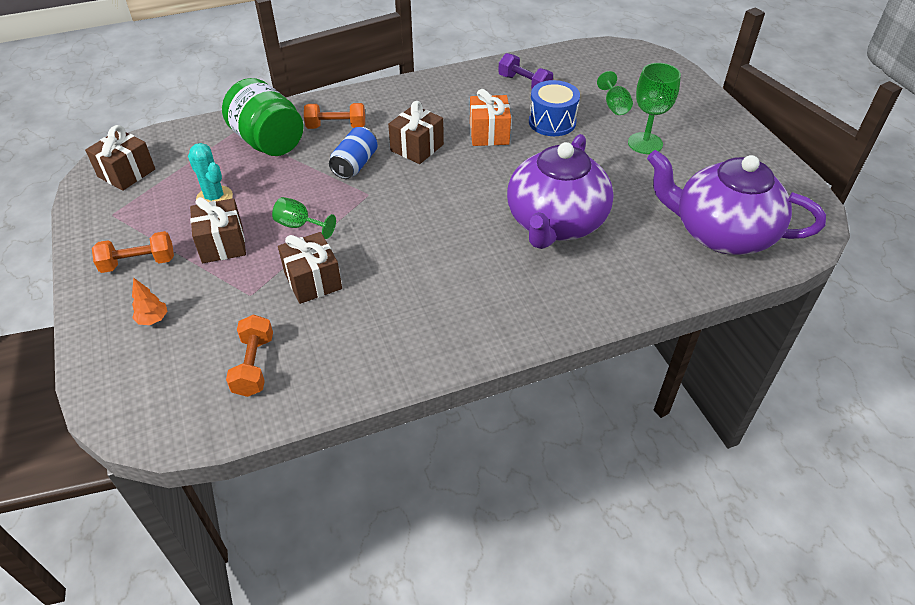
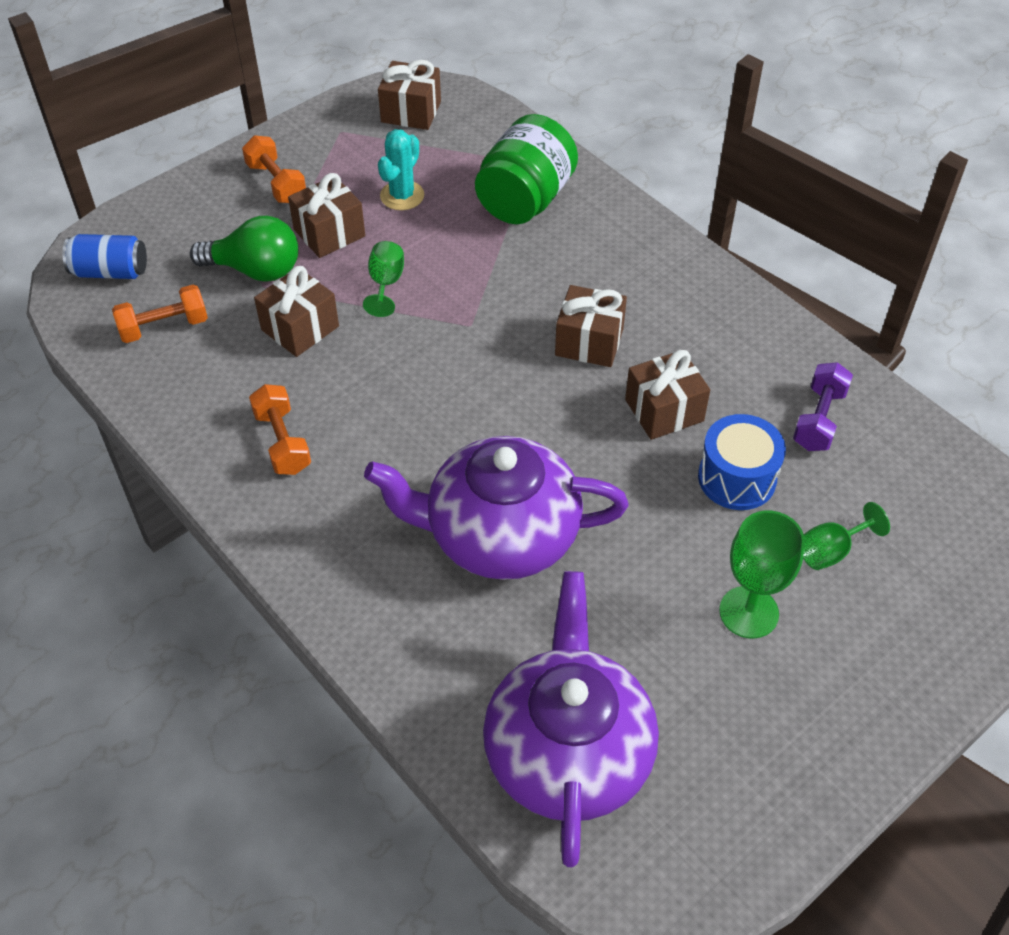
camera: 70 degrees right, 5 degrees up
(153, 319) = (202, 228): orange tree -> none
(230, 295) = (255, 270): none -> green light bulb
(336, 127) = (590, 248): orange dumbbell -> orange dumbbell (282, 442)
(355, 165) = (521, 293): blue can -> blue can (110, 271)
(489, 134) = (664, 410): orange gift -> brown gift

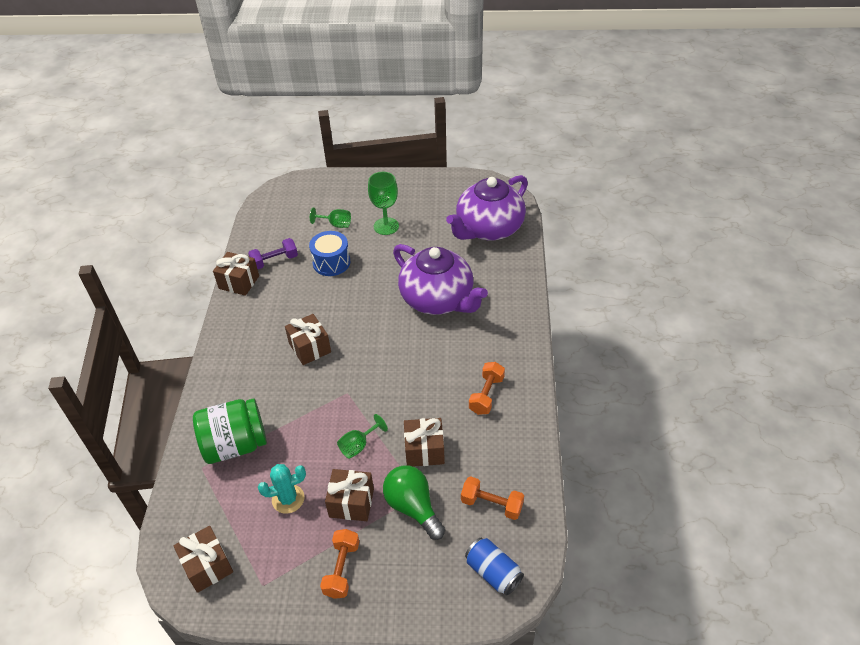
camera: 135 degrees left, 5 degrees down
(664, 410) = (321, 301): brown gift -> brown gift (239, 282)

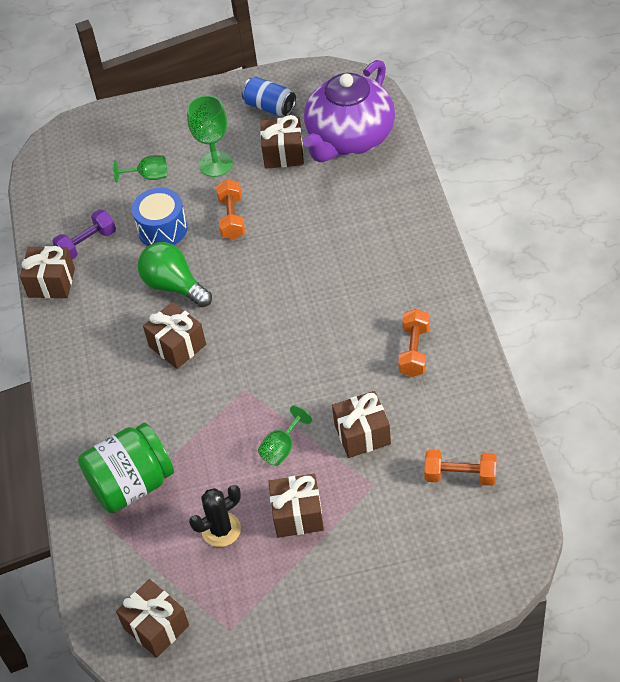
camera: 10 degrees left, 5 degrees up
(288, 499) = (221, 530): turquoise cactus -> black cactus
(342, 569) = (313, 589): orange dumbbell -> orange dumbbell (232, 218)
(413, 507) = (371, 501): green light bulb -> green light bulb (174, 286)
(437, 229) = (283, 153): none -> brown gift
(438, 299) = (316, 246): purple teapot -> none
(493, 572) = (485, 548): blue can -> blue can (270, 107)

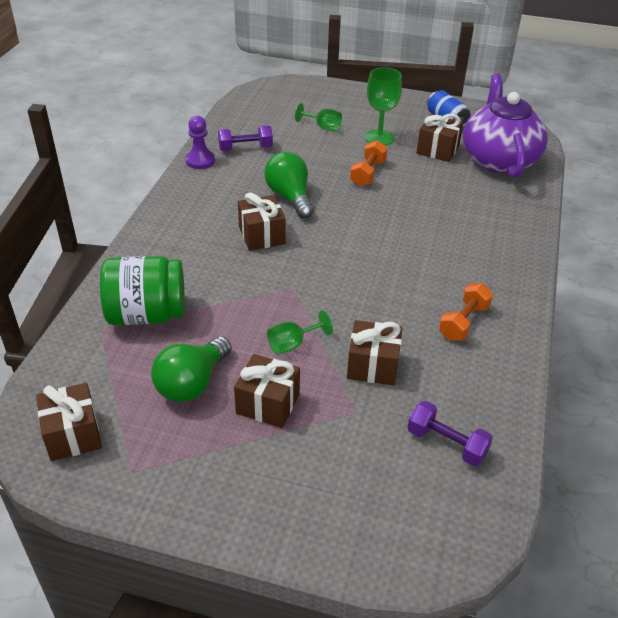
camera: 20 degrees right, 10 degrees down
(51, 283) = (200, 161): brown gift -> purple pawn
(162, 229) = (308, 160): blue drum -> none
(221, 530) = (191, 383): black cactus -> green light bulb
(349, 138) = (498, 159): purple teapot -> purple teapot turned 120 degrees clockwise
(460, 475) = (446, 443): orange dumbbell -> purple dumbbell

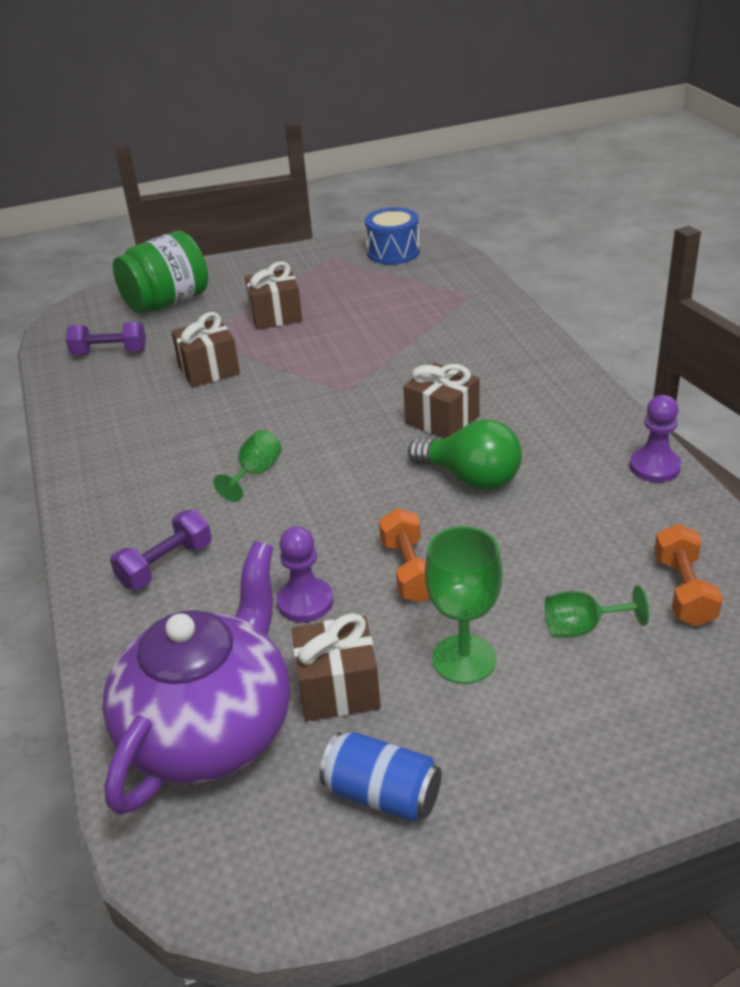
camera: 150 degrees right, 5 degrees down
(73, 435) = (393, 252): brown gift -> blue drum
(147, 314) = (450, 317): green jar -> green jar (167, 303)
(191, 383) = (349, 301): green light bulb -> none
(245, 148) = (631, 517): purple dumbbell -> purple dumbbell (166, 565)
(292, 344) = (296, 353): green goblet -> green goblet (255, 473)
(427, 183) = (305, 602): none -> purple pawn
(463, 322) = (139, 440): orange dumbbell -> orange dumbbell (683, 591)
(498, 159) = (210, 729): purple teapot -> purple teapot turned 120 degrees counterclockwise

